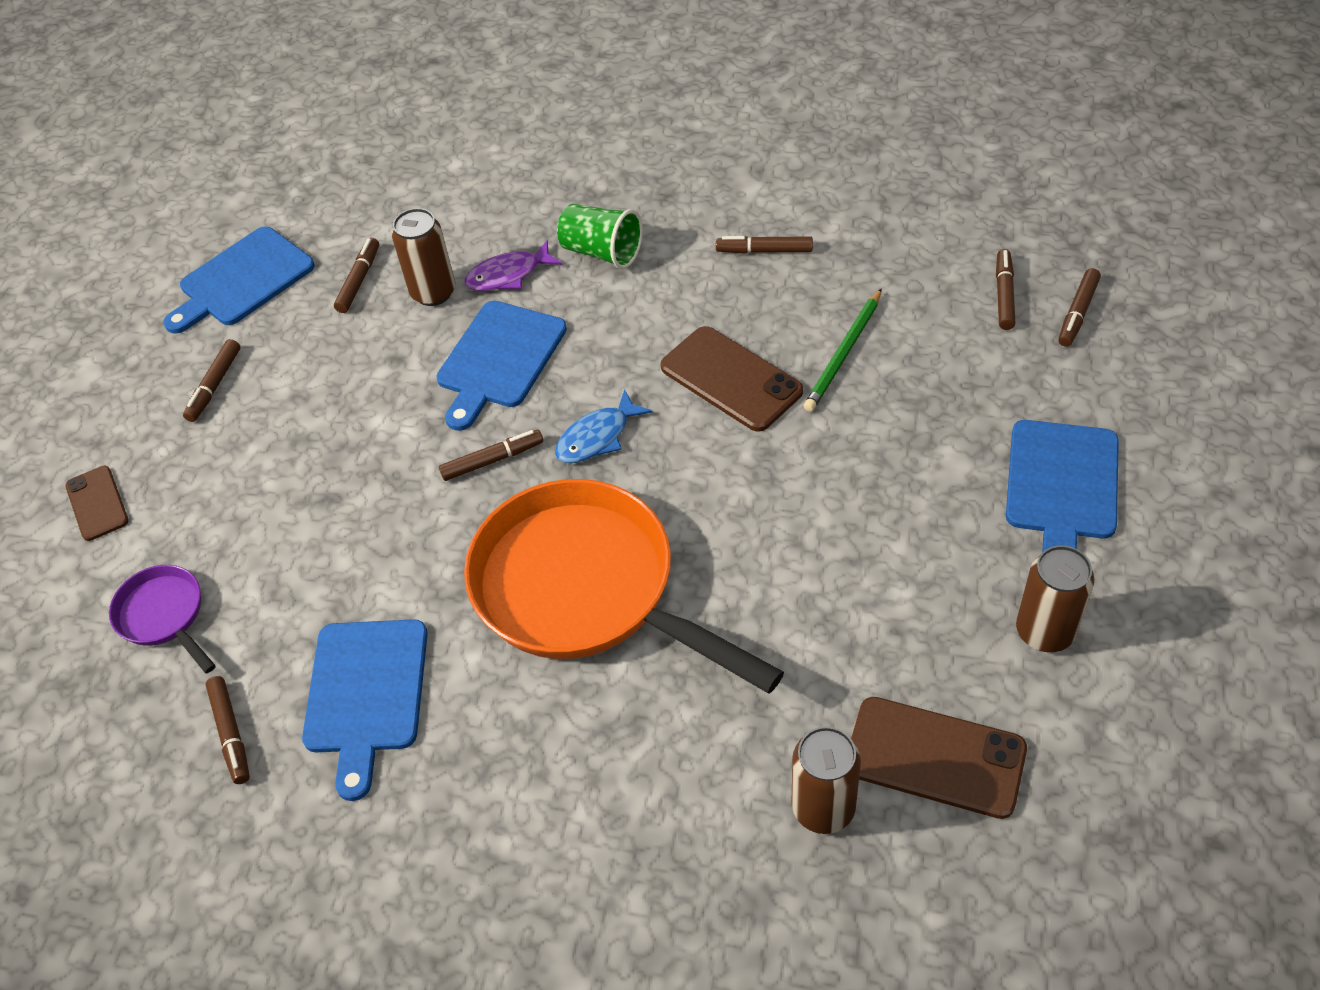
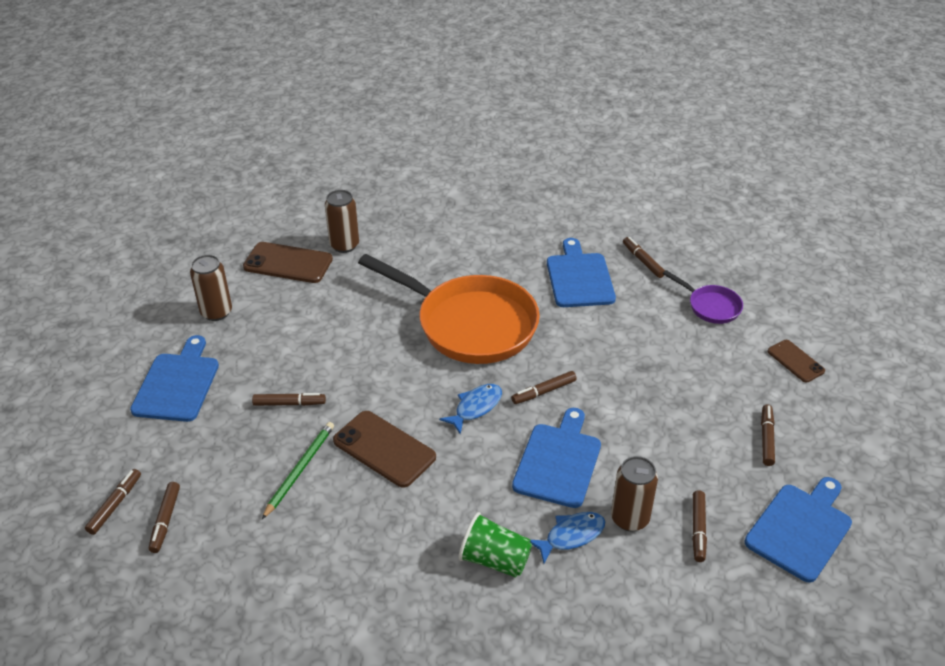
camera: 170 degrees right, 10 degrees down
(508, 275) = (571, 536): purple fish -> blue fish
(764, 251) = (353, 562): brown marker -> brown marker (289, 403)

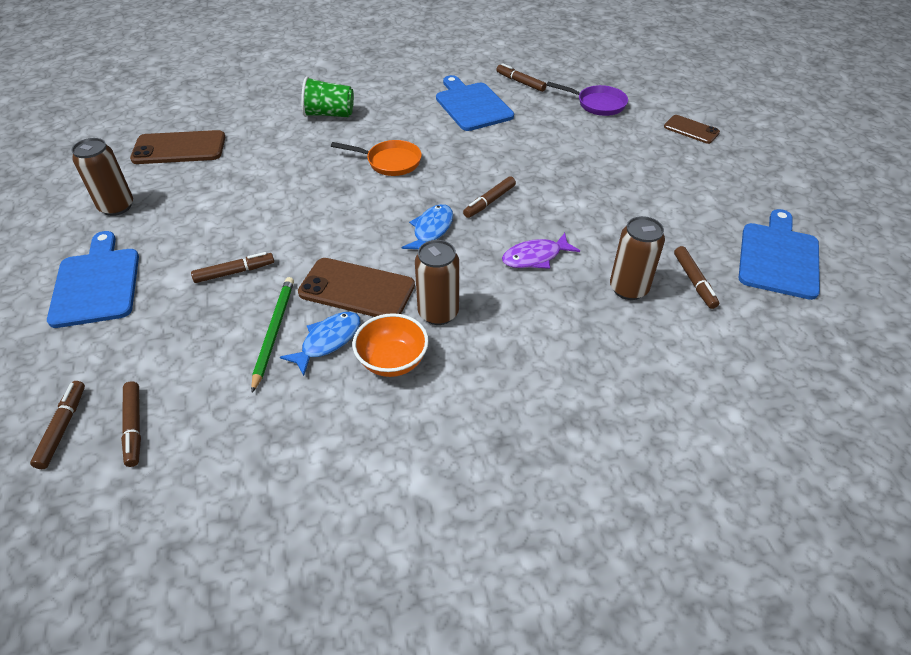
camera: 20 degrees left, 5 degrees up
(344, 245) = (232, 122): brown can -> brown can (438, 313)
(385, 525) = (392, 361): none -> orange bowl
(470, 324) = (390, 162): orange pan -> orange pan, size x0.45
(494, 560) = (522, 362): green cup -> green cup (329, 114)
(558, 461) = (535, 257): blue cutting board -> purple fish
(571, 536) = (583, 319): blue fish -> blue fish (328, 341)
(766, 438) = (705, 193): brown marker -> none

